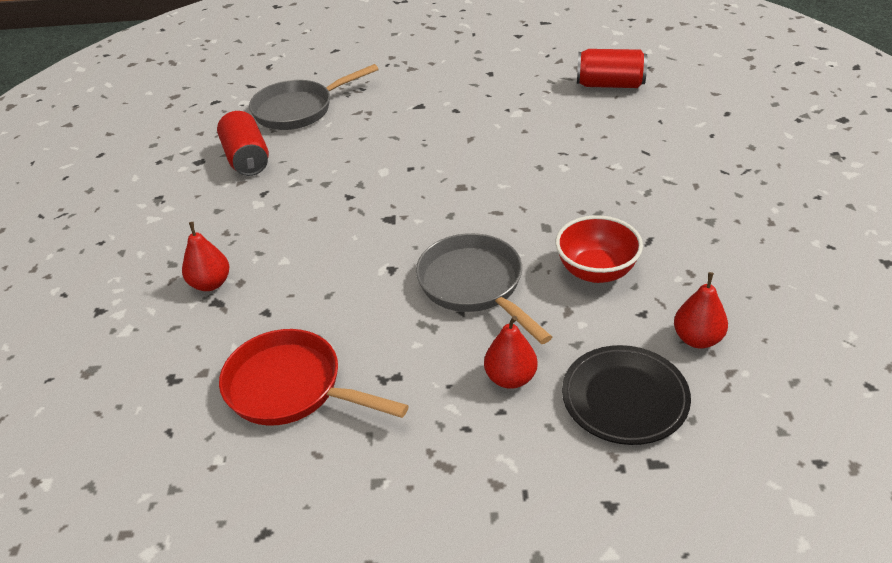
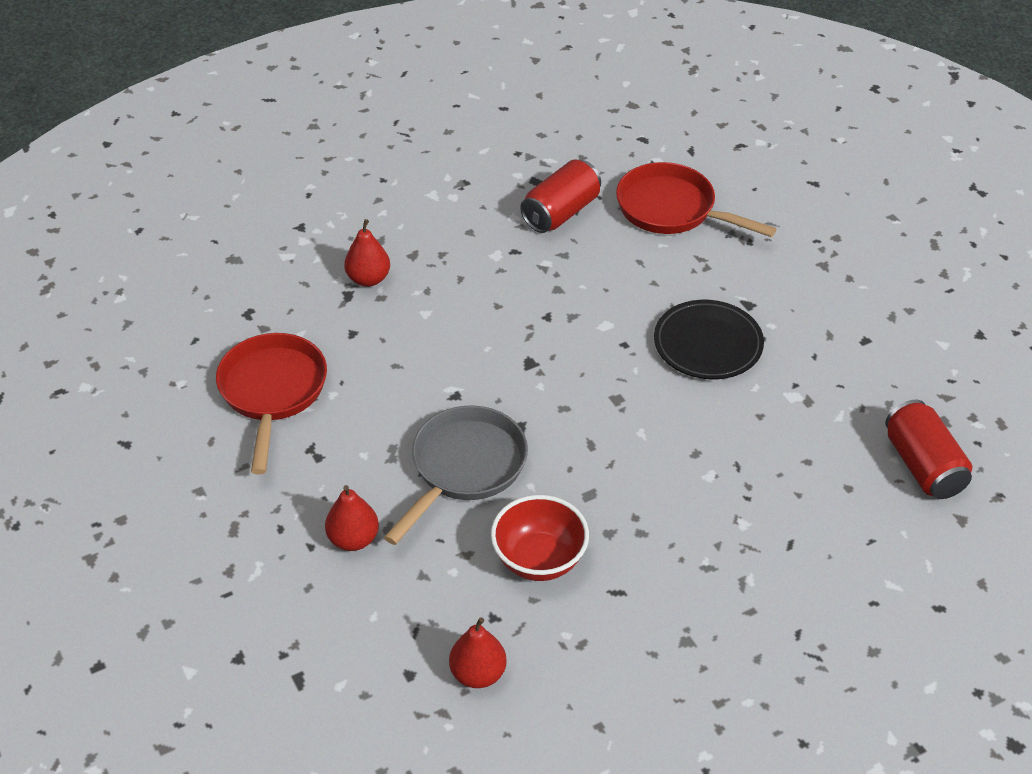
camera: 60 degrees right, 5 degrees up
(298, 110) = (672, 209): grey pan -> red pan
(624, 399) = (367, 634): black plate -> black plate (707, 344)

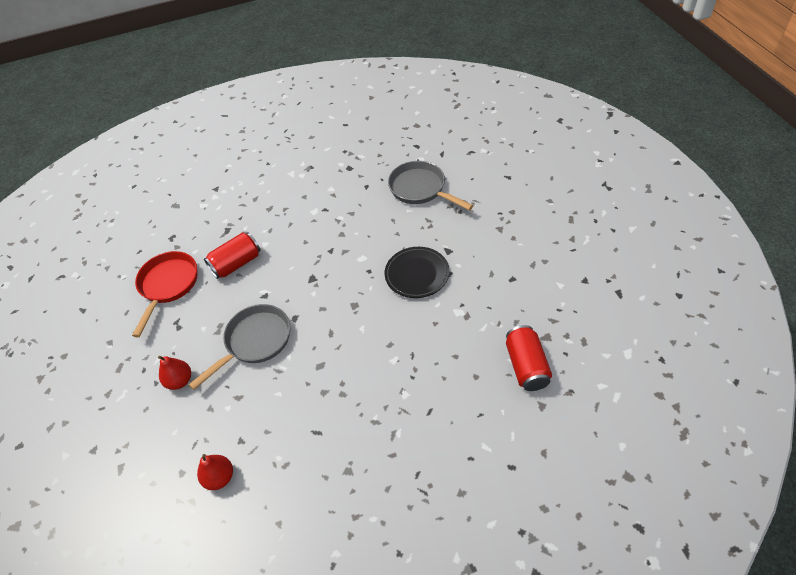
camera: 15 degrees right, 5 degrees up
(368, 279) = (241, 221): red pear -> none
(539, 559) = (278, 405): red bowl -> none
(561, 212) = (357, 187): red can -> red can (236, 264)
(672, 209) = (420, 189): red pan -> grey pan

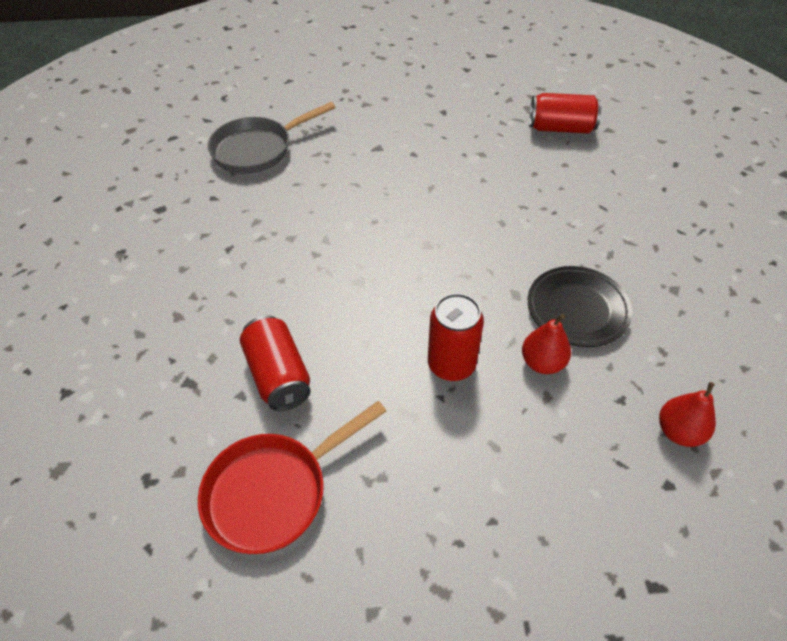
camera: 80 degrees left, 0 degrees up
(168, 285) = (274, 491): red pan -> red pan turned 60 degrees counterclockwise
(180, 381) = (498, 479): red pear -> red pear (542, 363)
(255, 341) = (451, 364): grey pan -> red can
(417, 274) = (402, 180): black plate -> black plate (577, 309)

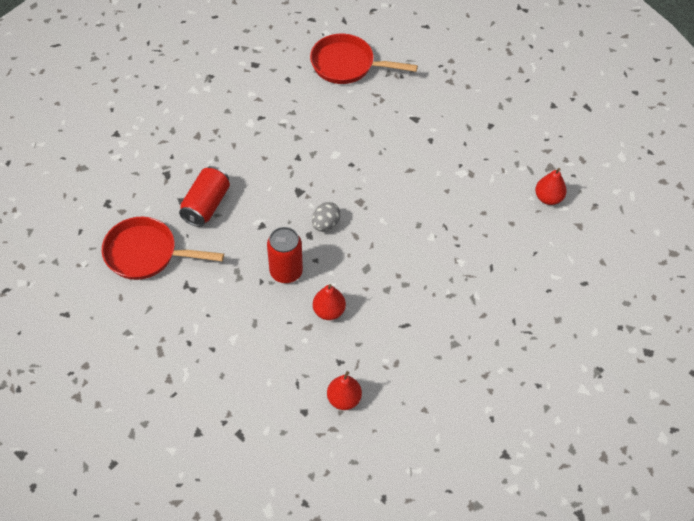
camera: 45 degrees right, 5 degrees up
(257, 149) = (347, 65): grey pan -> red pan
(425, 289) = (325, 224): none -> grey egg
(560, 128) = (548, 198): red can -> red pear
(577, 309) = (385, 304): black plate -> none

